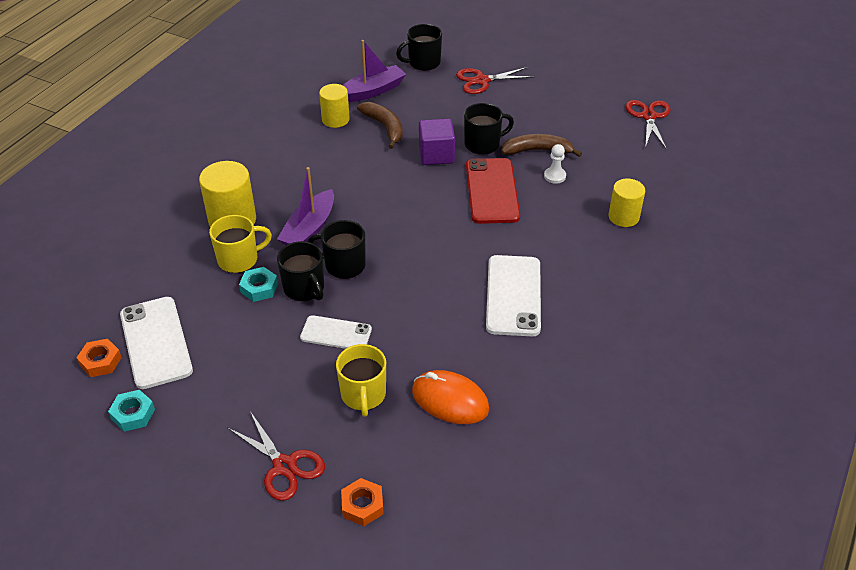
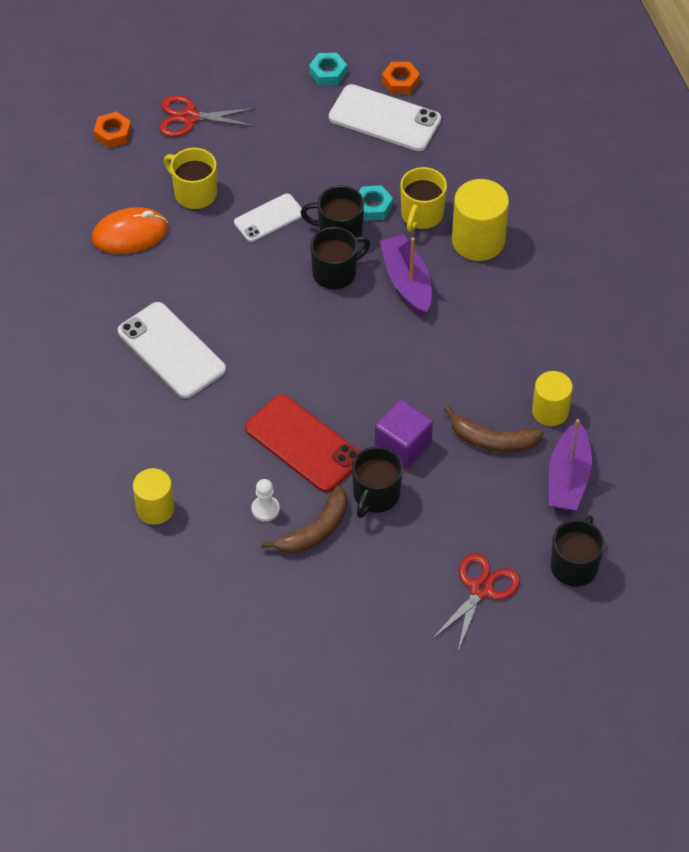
camera: 135 degrees right, 10 degrees up
(649, 116) = (251, 680): red scissors -> none

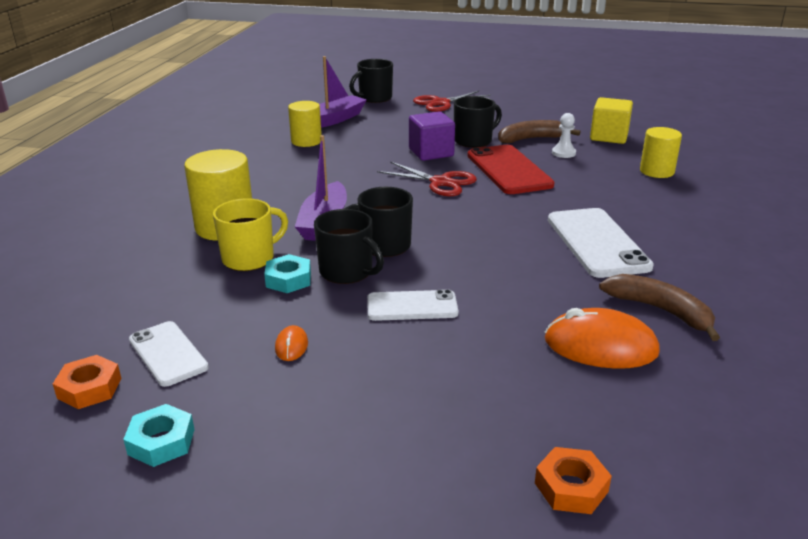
camera: 150 degrees left, 25 degrees down
(189, 117) = (426, 461): red scissors -> red scissors (440, 182)
(194, 193) = (487, 360): yellow mug -> none
(232, 578) = (609, 137): none -> yellow cube
(318, 154) = (291, 346): none -> orange mouse
(384, 119) = (168, 353): white phone -> white phone, size x0.61
(492, 440) = (363, 141): brown banana -> brown banana (660, 311)

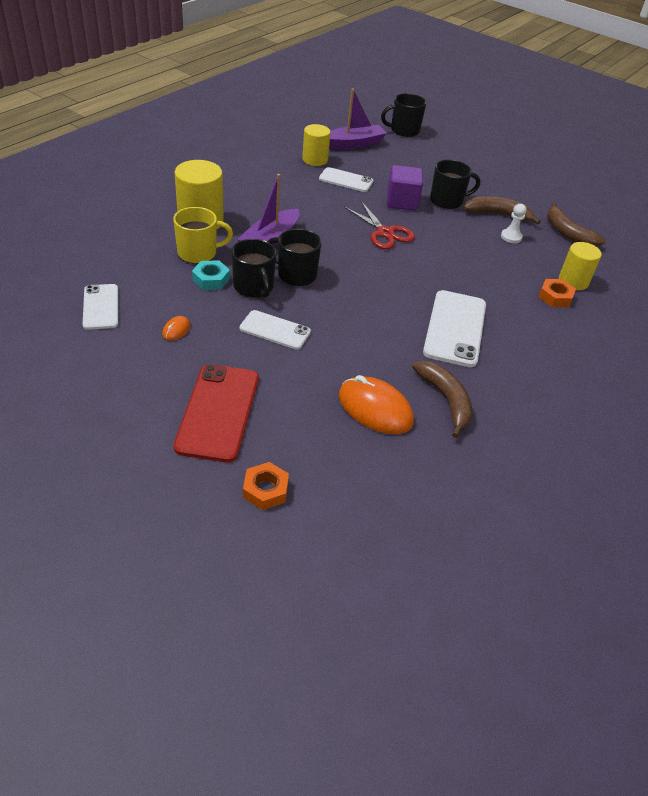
camera: 20 degrees right, 15 degrees up
(89, 388) = (43, 313): orange nut -> orange nut (555, 297)
(161, 442) = (60, 364): turquoise nut -> none
(356, 150) = (346, 180): none -> white phone
(441, 103) = (455, 152): red scissors -> none
(509, 170) = (449, 239): red phone -> red phone (218, 412)
(609, 137) = (568, 233): yellow cube -> brown banana

